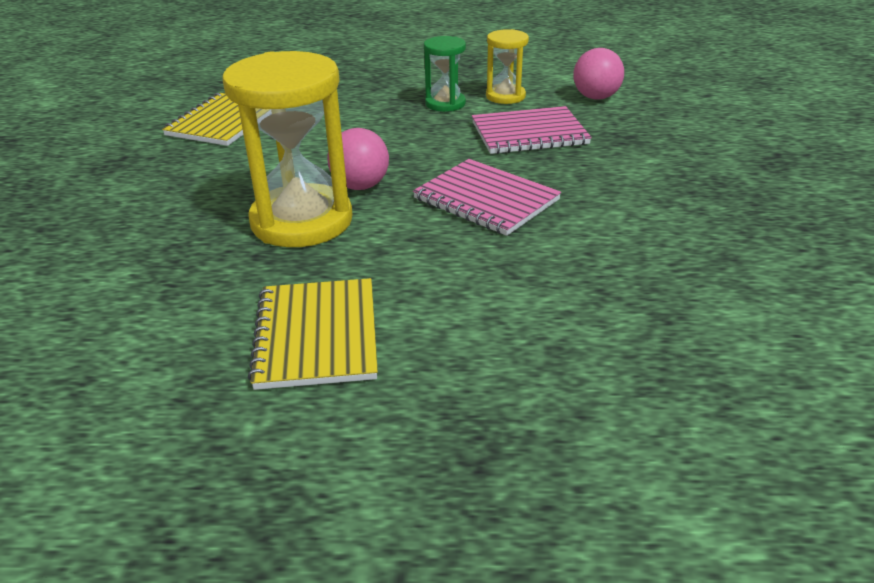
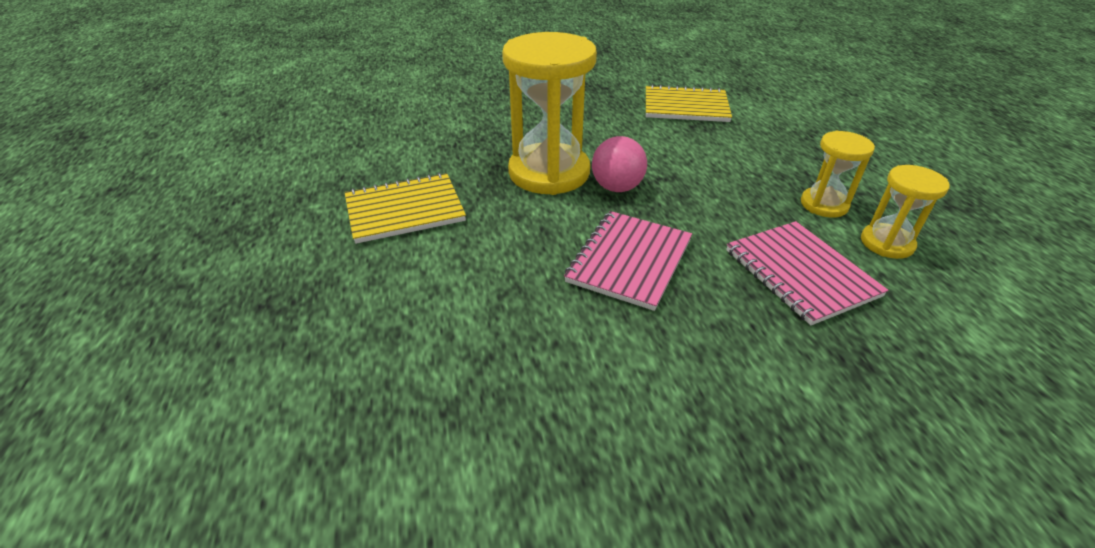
camera: 75 degrees right, 5 degrees up
(445, 104) = (824, 204): green hourglass -> yellow hourglass
(596, 97) = (966, 323): pink ball -> none

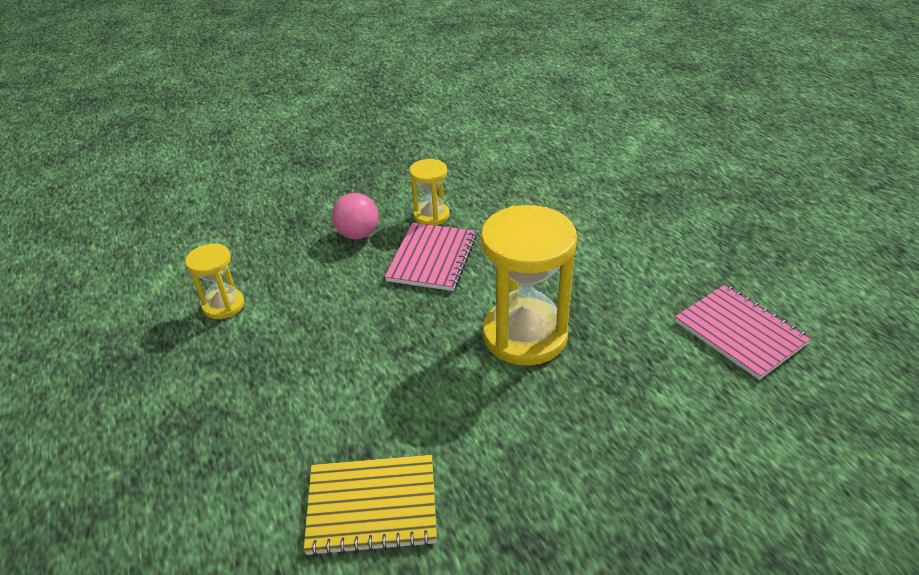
camera: 170 degrees right, 0 degrees up
(405, 210) = (630, 271): yellow notebook -> none
(617, 187) = (452, 327): pink ball -> pink ball (358, 234)
(800, 273) = (306, 269): pink notebook -> pink notebook (740, 332)
(824, 204) = (255, 339): yellow hourglass -> yellow hourglass (431, 215)

